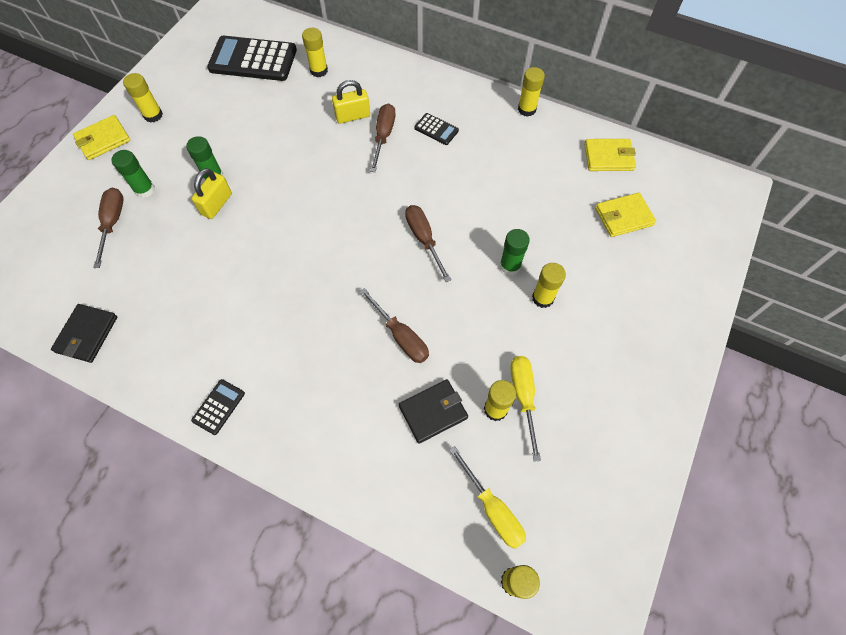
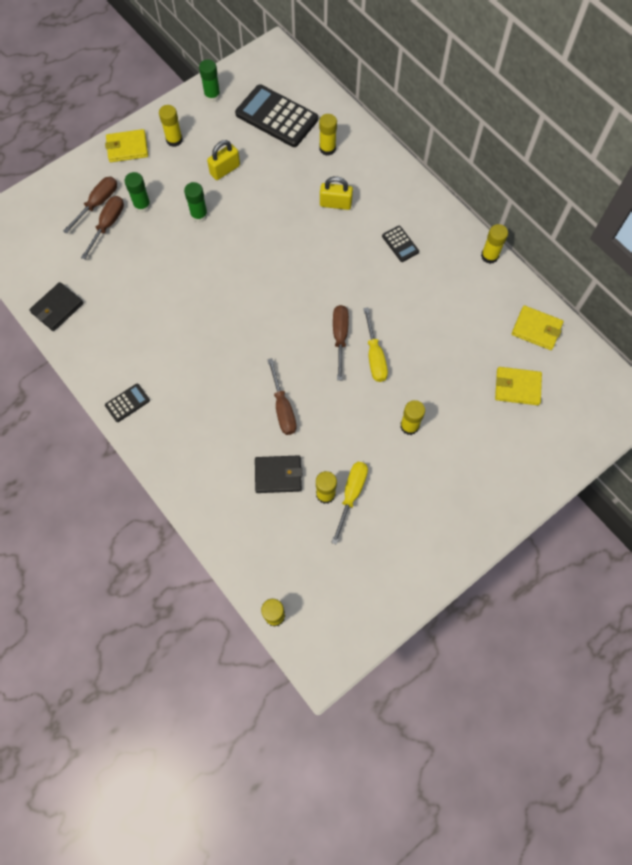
camera: 25 degrees right, 5 degrees up
(216, 204) = (192, 240): yellow padlock -> yellow padlock (225, 170)
(383, 136) = (352, 233): brown screwdriver -> brown screwdriver (98, 203)
(492, 509) = (285, 562): yellow screwdriver -> yellow screwdriver (374, 356)
(510, 266) = (397, 388): green glue stick -> green glue stick (212, 96)

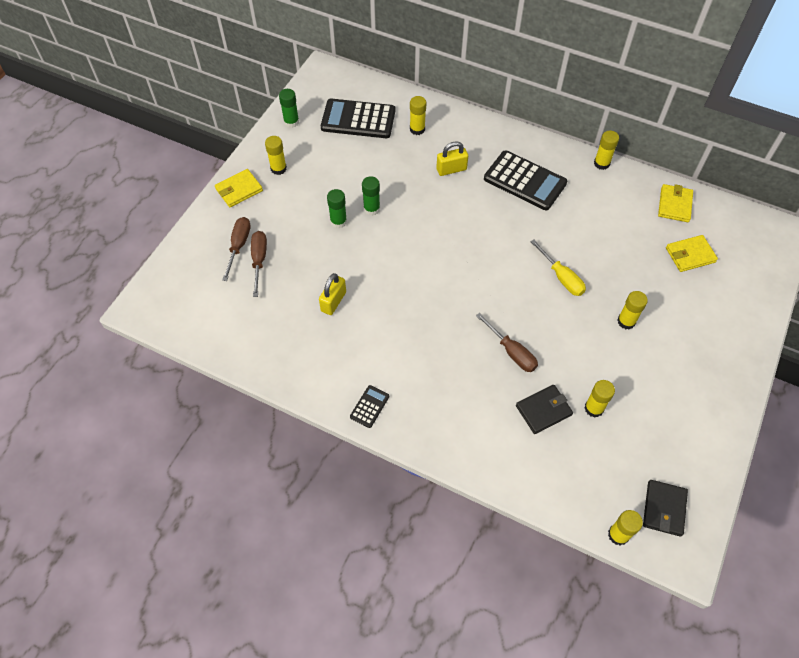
camera: 25 degrees left, 10 degrees down
(57, 308) = (253, 350): black wallet -> black wallet (664, 509)
(142, 205) = (281, 232): green glue stick -> green glue stick (371, 209)
(225, 170) = (339, 177): yellow padlock -> yellow padlock (333, 301)
(340, 337) = (523, 274): brown screwdriver -> none
(351, 494) = (615, 399): yellow screwdriver -> none
(400, 244) = (525, 181): black calculator -> black calculator, size x2.15
(536, 329) = (674, 205): yellow wallet -> yellow wallet turned 75 degrees counterclockwise

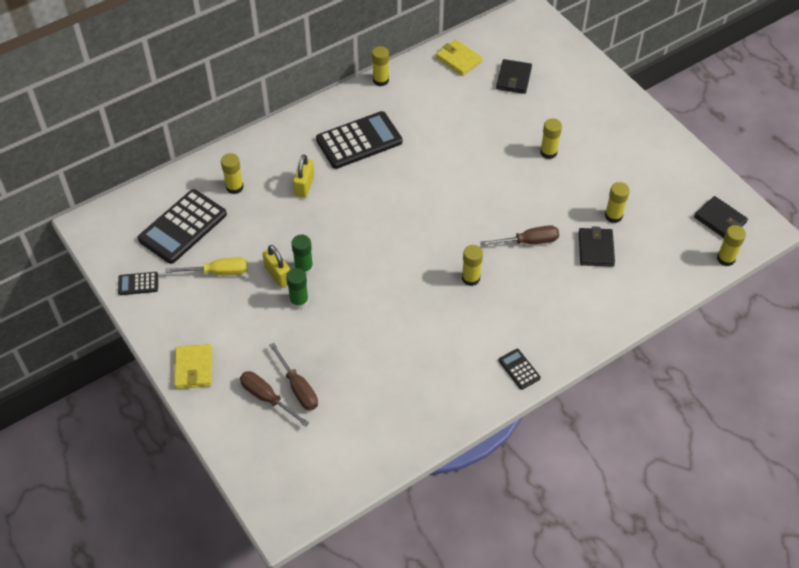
camera: 60 degrees left, 5 degrees down
(259, 260) = (298, 387): brown screwdriver -> brown screwdriver turned 150 degrees counterclockwise
(278, 168) = (192, 322): yellow glue stick -> yellow glue stick (470, 278)
(291, 122) = (138, 284): green glue stick -> black calculator
(333, 301) = (390, 347): yellow padlock -> yellow padlock (278, 275)
(561, 277) = (478, 170): yellow screwdriver -> yellow screwdriver (218, 272)
(690, 255) = (513, 78): yellow wallet -> black wallet

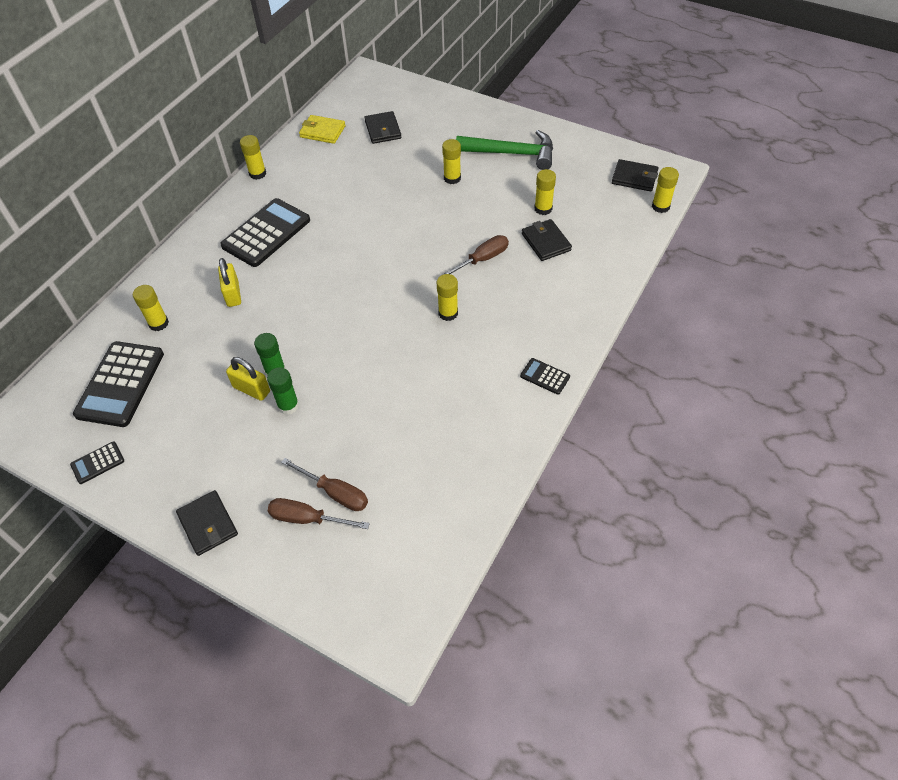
camera: 25 degrees left, 0 degrees up
(193, 368) = (208, 524): yellow wallet -> black wallet
(218, 272) = (184, 413): yellow screwdriver -> none
(618, 149) = (512, 153): none -> green hammer

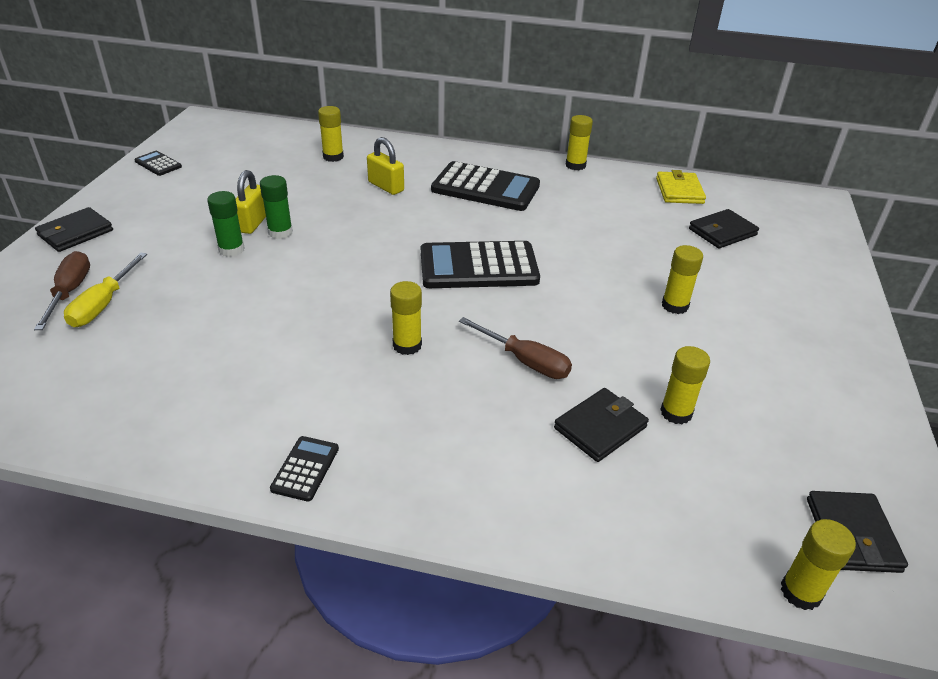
camera: 70 degrees right, 15 degrees down
(120, 384) = (252, 155): black calculator -> black calculator (478, 266)
(233, 294) = (386, 186): yellow padlock -> yellow padlock turned 75 degrees clockwise
(335, 493) = (103, 304): brown screwdriver -> yellow screwdriver
(512, 153) = (778, 357): green hammer -> none

